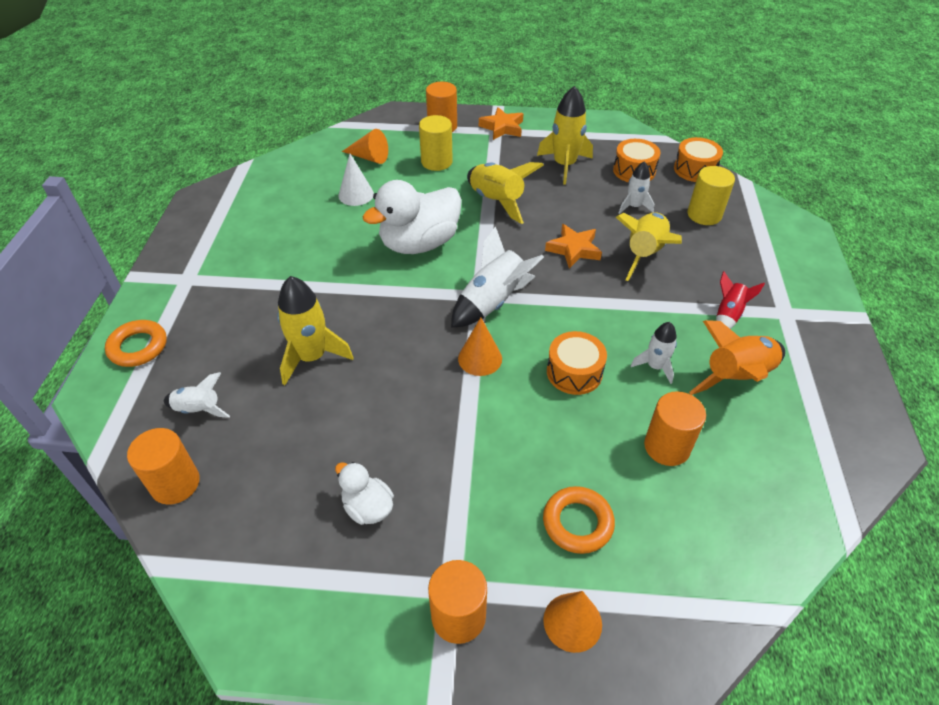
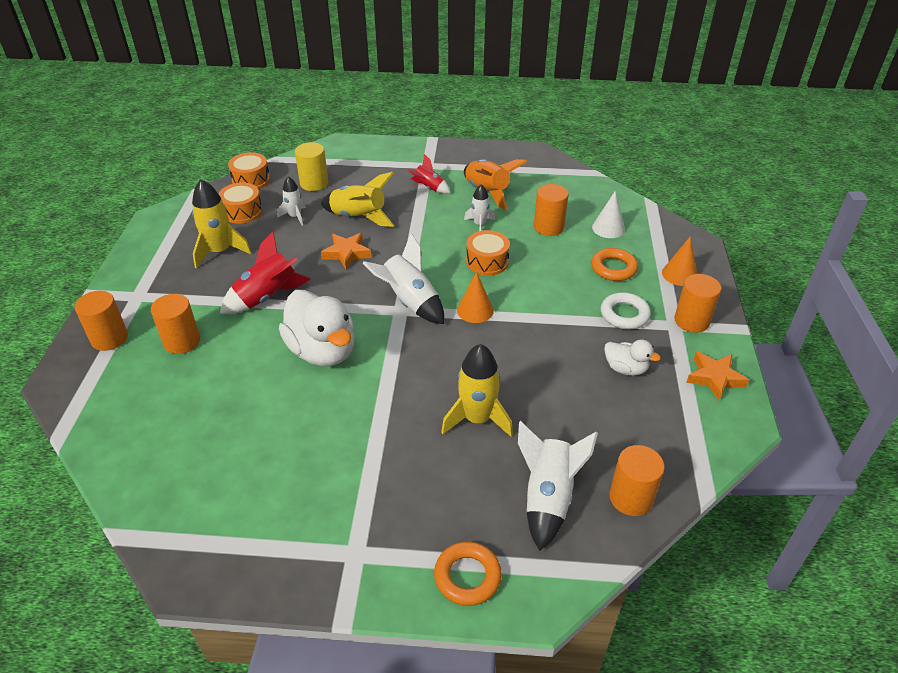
camera: 90 degrees left, 5 degrees down
(199, 409) = (548, 497): white rocket -> white rocket, size x1.70
(356, 194) = (225, 407): white cone -> white cone (608, 228)
(368, 507) = (625, 368): white duck -> white duck turned 105 degrees counterclockwise
(369, 157) = (151, 400): orange cone -> none
(436, 162) = (182, 341): yellow cylinder -> orange cylinder
(472, 522) = (624, 314): none -> white ring
(497, 201) = (267, 297): yellow rocket -> red rocket
(502, 127) = (133, 291): orange star -> orange star (714, 378)

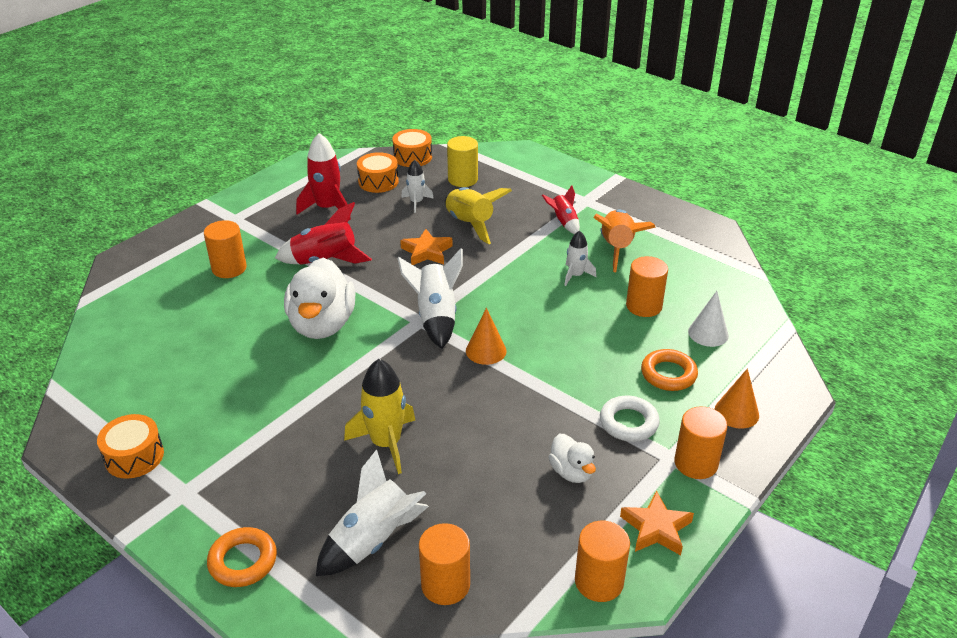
camera: 35 degrees right, 5 degrees down
(109, 338) = (184, 243): orange cylinder -> orange cylinder (599, 581)
(220, 251) = (327, 208): yellow rocket -> red rocket
(487, 262) = (545, 312): orange drum -> orange drum (134, 456)

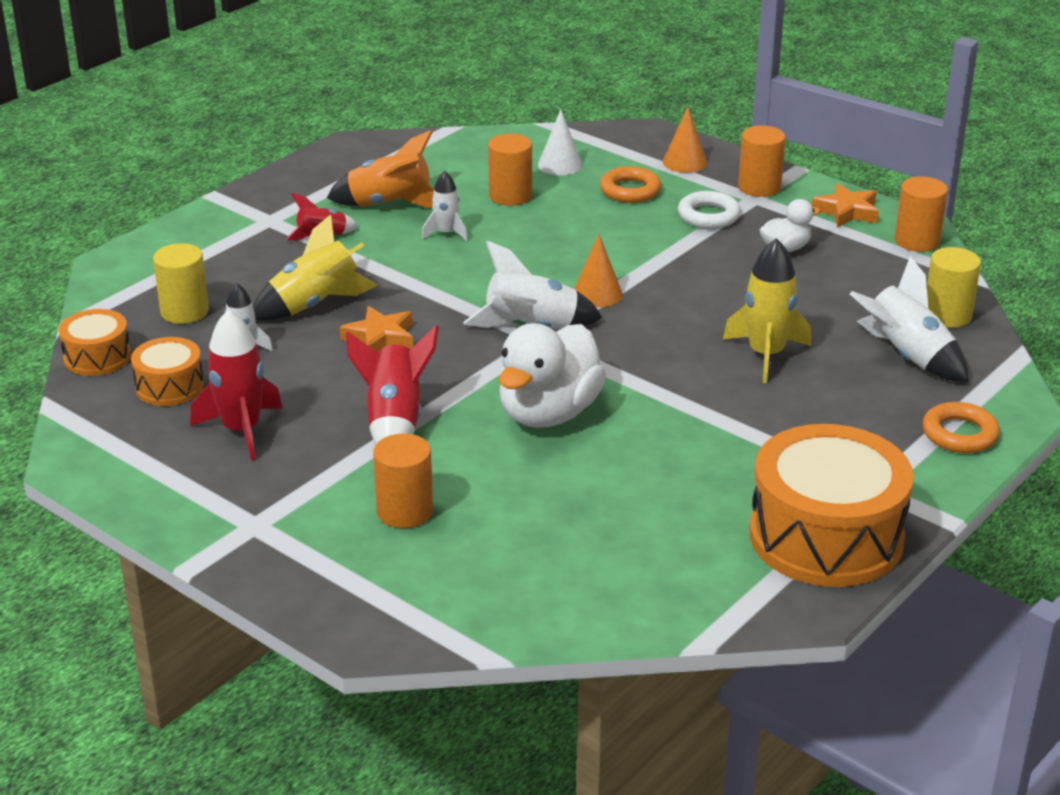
camera: 90 degrees left, 5 degrees down
(134, 456) = (826, 537): orange drum -> orange drum, size x2.01
(322, 325) = (548, 413): white duck -> white duck turned 120 degrees clockwise
(445, 584) = (947, 315): orange cylinder -> yellow cylinder

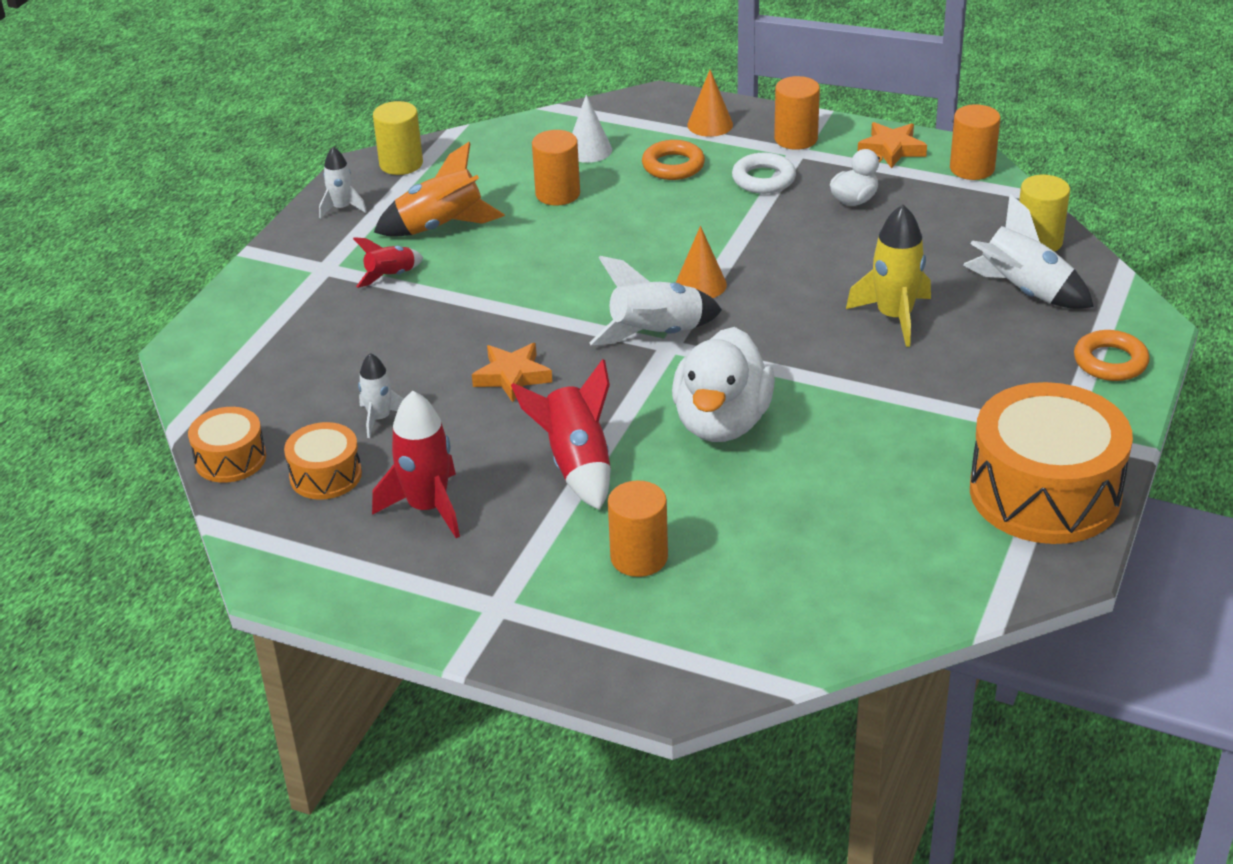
camera: 15 degrees left, 5 degrees up
(184, 311) = (294, 389): yellow cylinder -> yellow cylinder (401, 164)
(314, 305) = (425, 354): yellow rocket -> none
(446, 233) = (515, 248): white rocket -> white rocket (342, 208)

